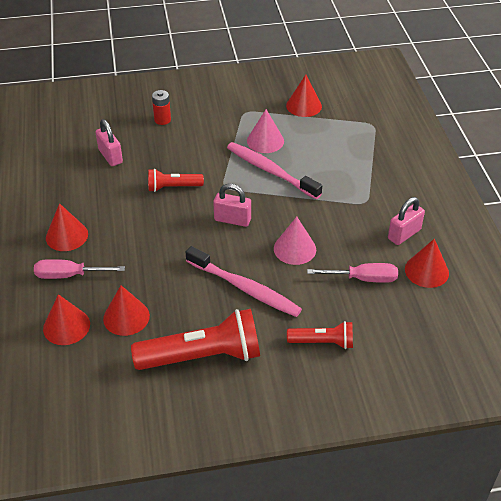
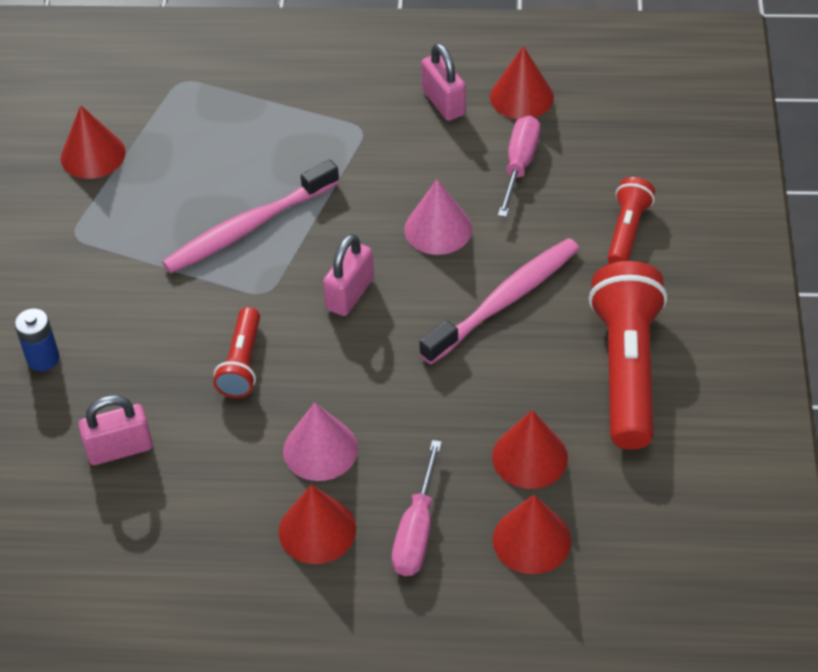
camera: 75 degrees left, 5 degrees up
(162, 120) = (43, 358): red battery -> blue battery
(265, 141) = (167, 221): pink cone -> pink cone (320, 449)

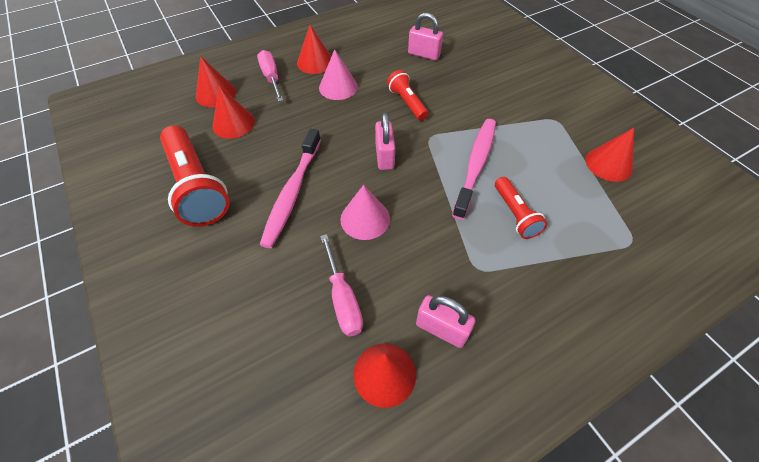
camera: 145 degrees right, 5 degrees up
(43, 358) = (496, 68): blue battery -> none
(120, 449) = (424, 54): pink padlock -> pink padlock turned 75 degrees clockwise
(627, 231) = (232, 281): red flashlight -> red flashlight (515, 214)

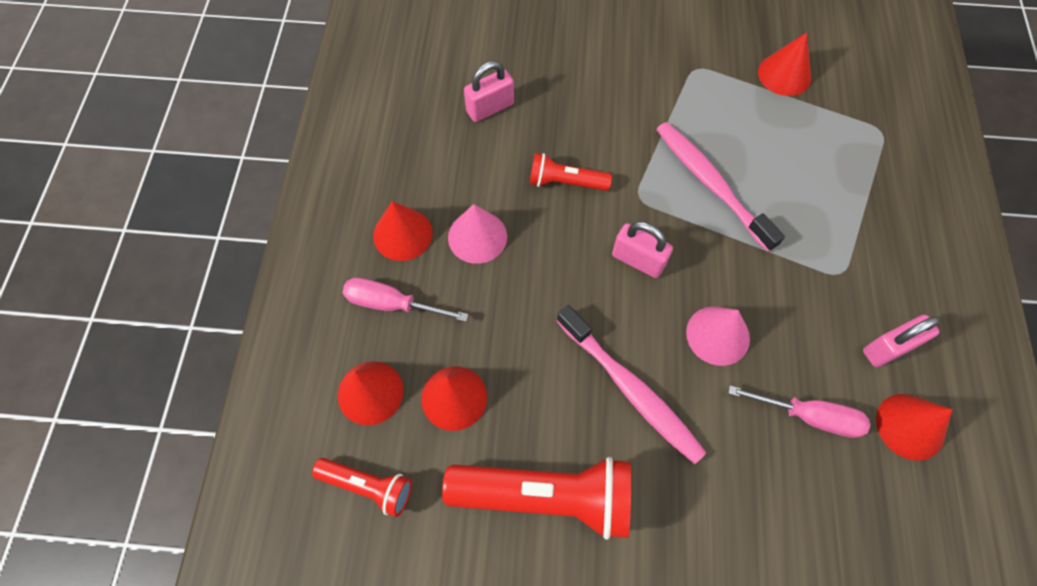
camera: 55 degrees left, 10 degrees up
(515, 214) = (796, 197): red flashlight -> red flashlight (368, 486)

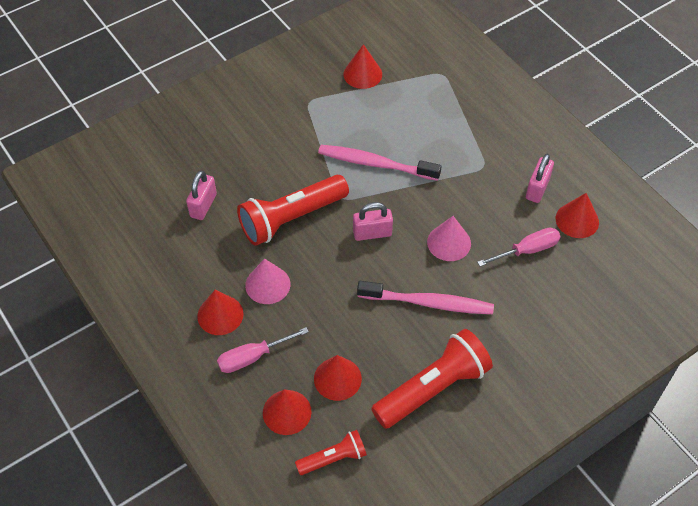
camera: 40 degrees left, 10 degrees down
(565, 182) = (291, 218): red flashlight -> red flashlight, size x1.85

